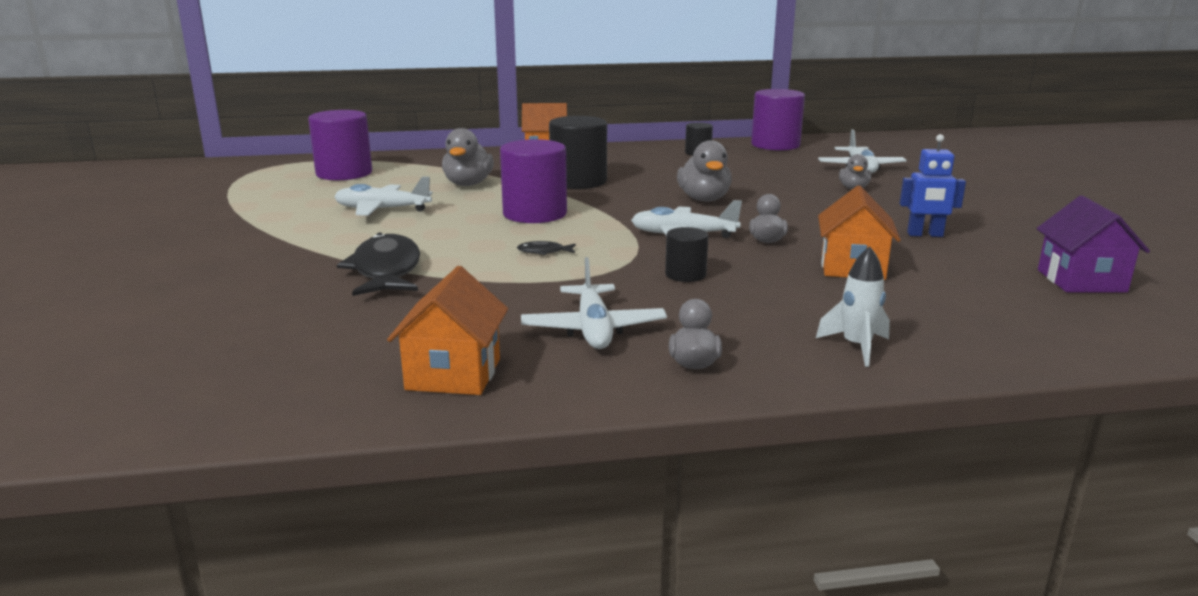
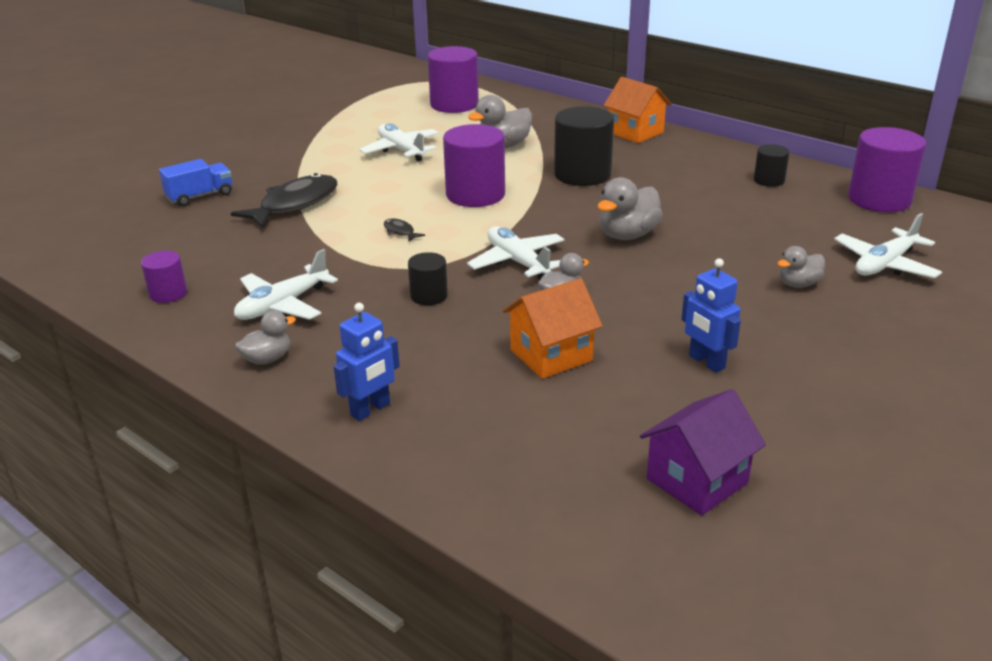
camera: 50 degrees right, 10 degrees up
(250, 302) = (200, 196): none -> blue truck
(453, 374) = (168, 293): orange house -> purple cylinder
(856, 347) = (370, 410): white rocket -> blue robot

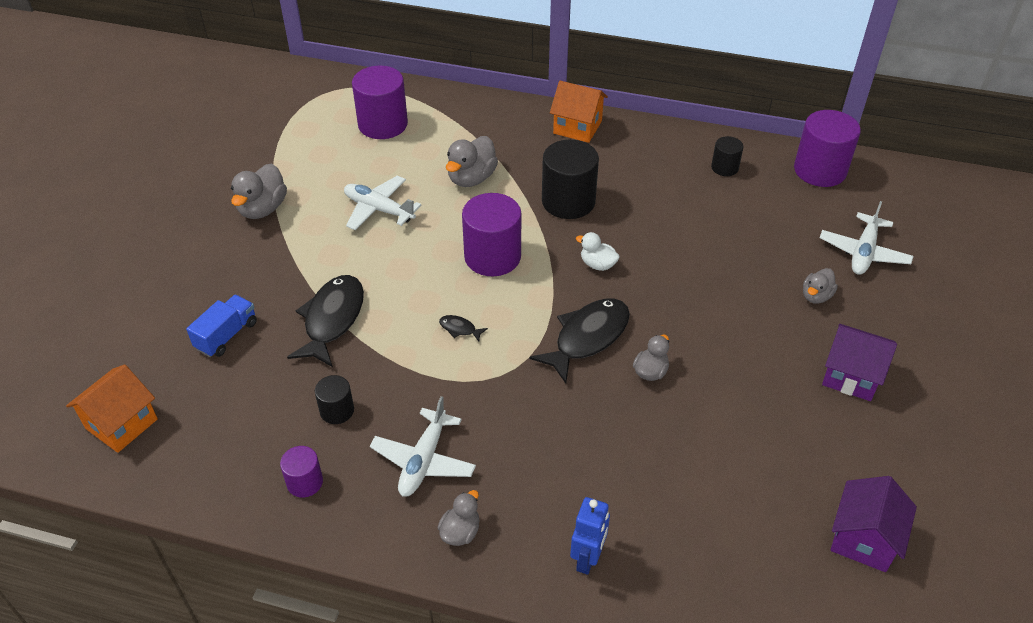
camera: 25 degrees left, 15 degrees up
(429, 296) = (542, 406): black cylinder -> black cylinder (337, 410)
(518, 262) = (587, 338): white plane -> black fish
(551, 355) = (685, 443): orange house -> orange house (121, 424)
(574, 218) = (597, 264): none -> white duck
(627, 235) = (655, 274): grey duck -> grey duck (262, 209)
(706, 362) = (800, 410): blue robot -> none
(791, 350) = (851, 376): none -> purple house

